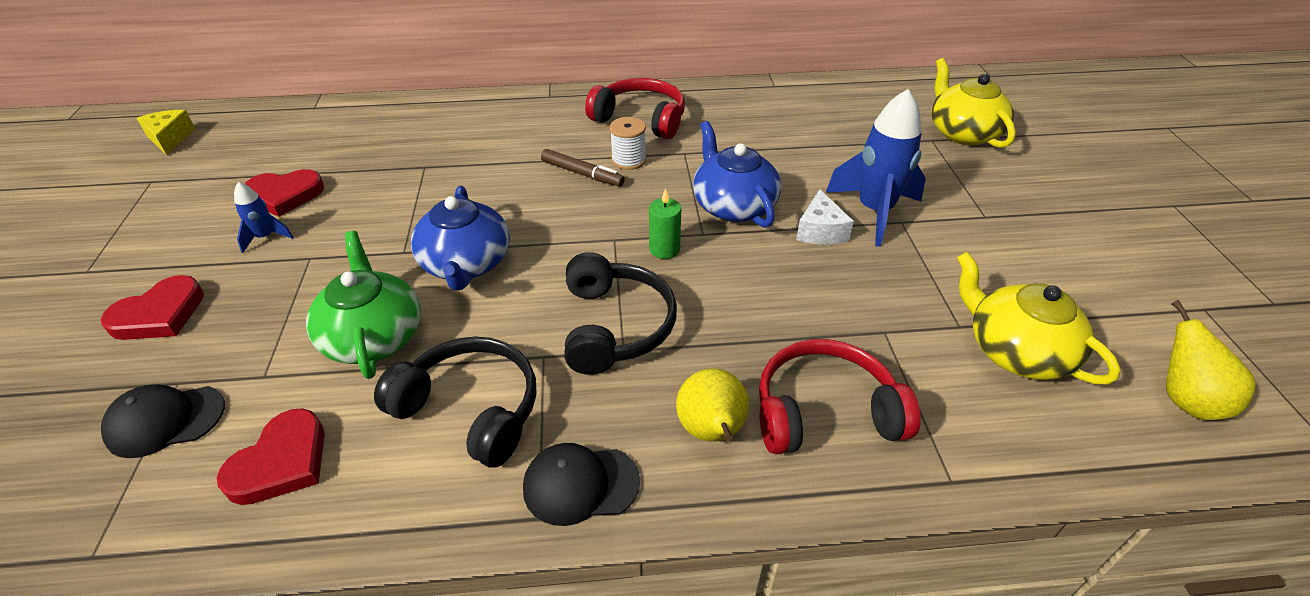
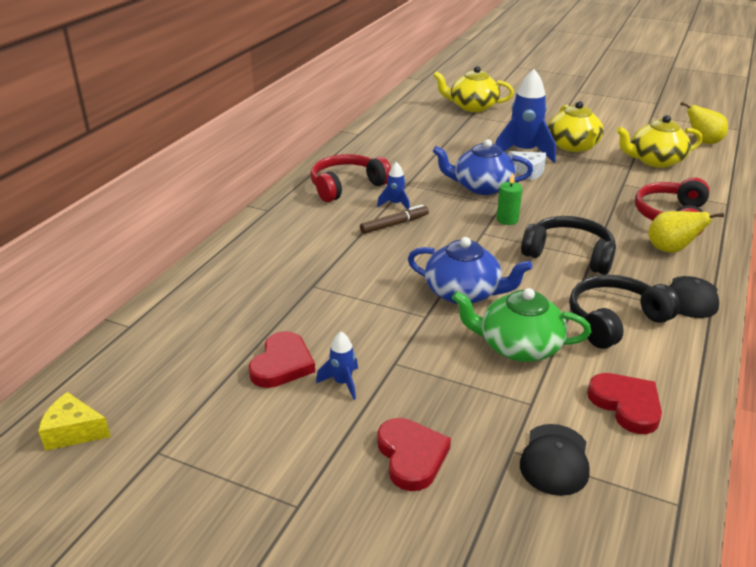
camera: 60 degrees left, 10 degrees down
(628, 160) = (395, 204): white spool -> blue rocket
(955, 250) = (573, 146): none -> yellow teapot

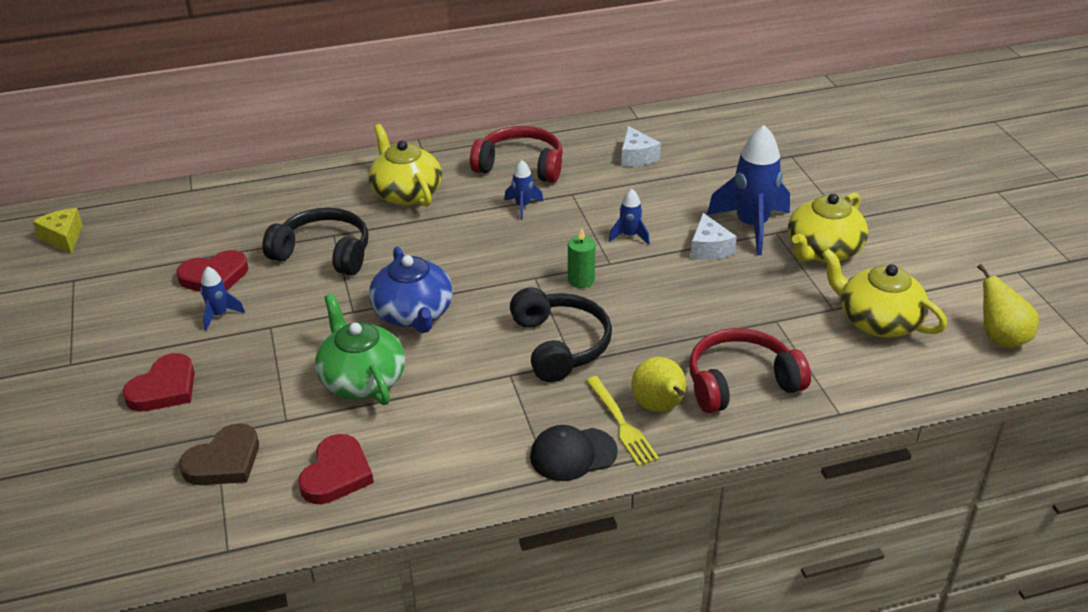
camera: 50 degrees right, 5 degrees up
(394, 224) = (485, 224): brown marker -> none
(400, 151) = (636, 157): none -> white cheese
(472, 107) = (817, 146): yellow teapot -> yellow teapot (406, 193)
(481, 187) = (629, 236): blue teapot -> blue rocket
(555, 459) = (224, 461): black cap -> brown heart
(614, 320) = (468, 419): black headphones -> black headphones (324, 253)
(675, 268) = (622, 424): none -> yellow fork

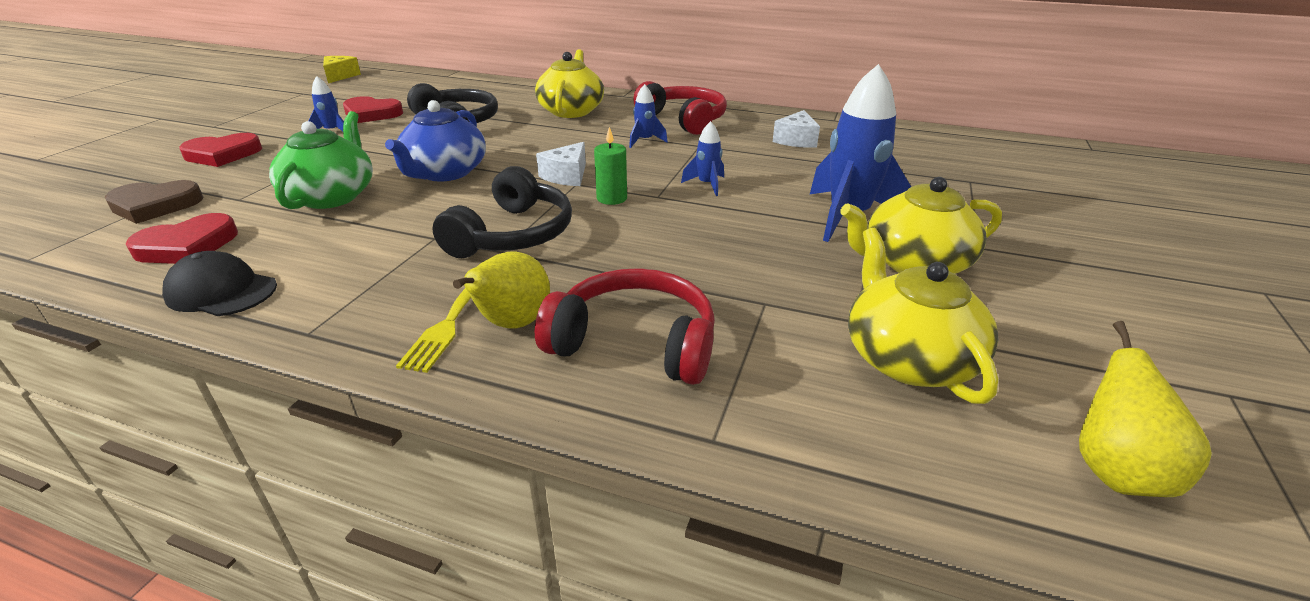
camera: 35 degrees right, 5 degrees down
(573, 454) = (363, 323): black cap -> black cap (221, 291)
(709, 248) = (775, 218): white cheese -> white cheese (567, 176)

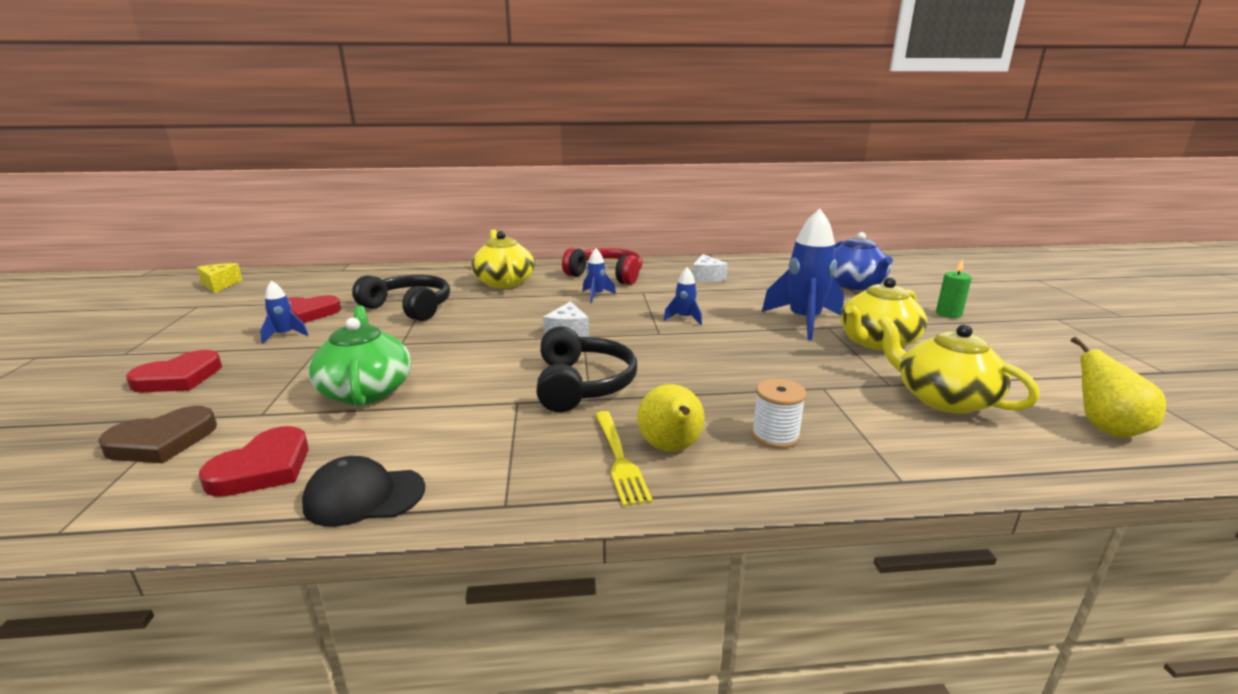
camera: 25 degrees left, 10 degrees down
(445, 173) = (454, 349): blue teapot -> blue teapot (854, 284)
(612, 198) = (626, 341): green candle -> green candle (948, 314)
(635, 342) = (775, 436): red headphones -> white spool

